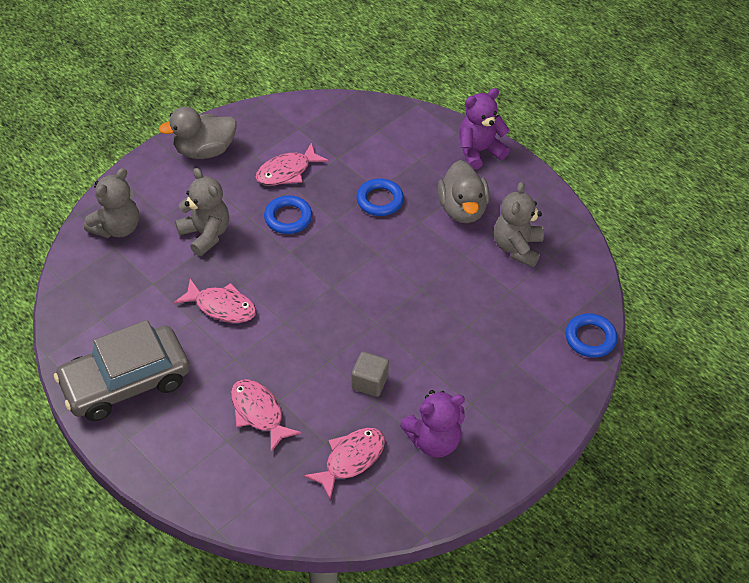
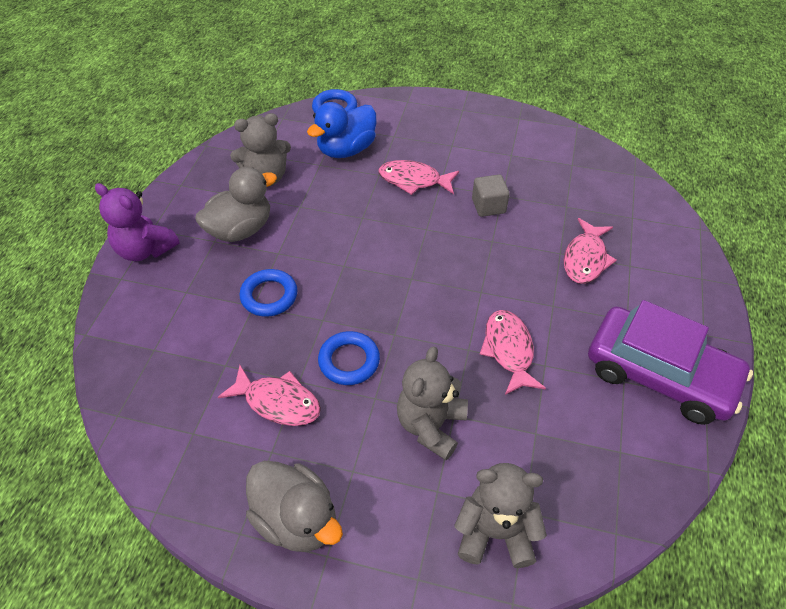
camera: 120 degrees left, 0 degrees up
(126, 382) = (660, 374): grey car -> purple car
(351, 459) = (565, 185): pink fish -> pink fish (414, 180)
(433, 440) = (503, 151): purple teddy bear -> none
(519, 318) = (346, 150): none -> blue duck

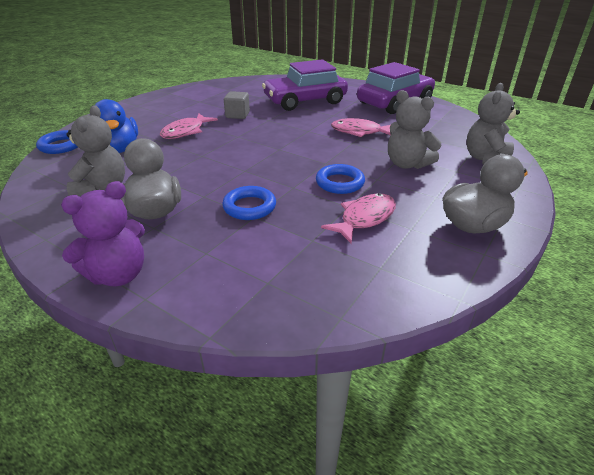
camera: 70 degrees left, 15 degrees down
(585, 259) = (305, 101): pink fish -> purple car

